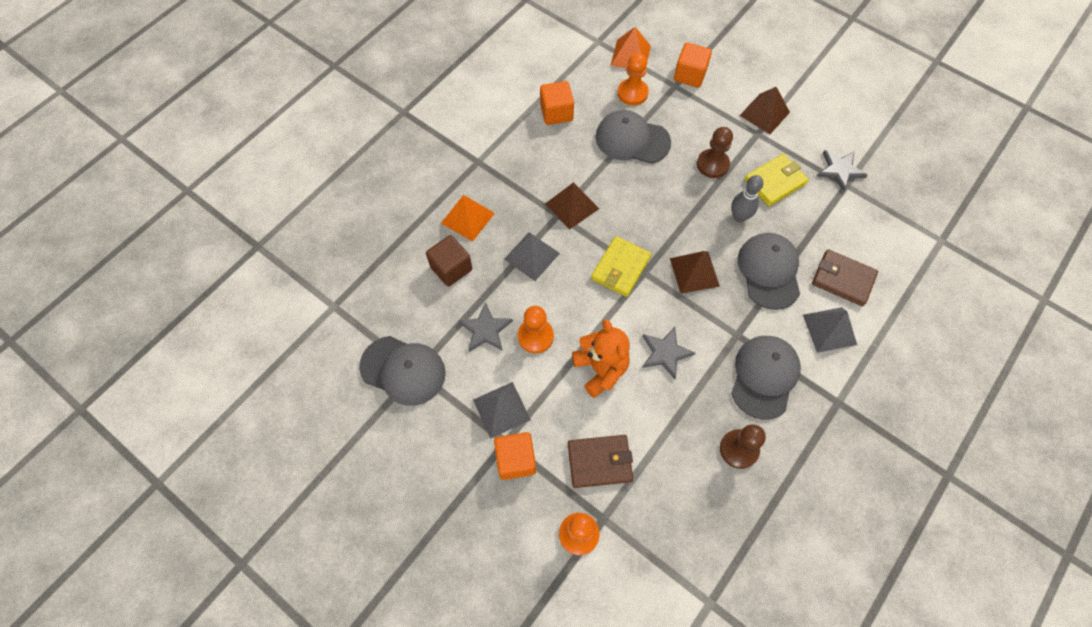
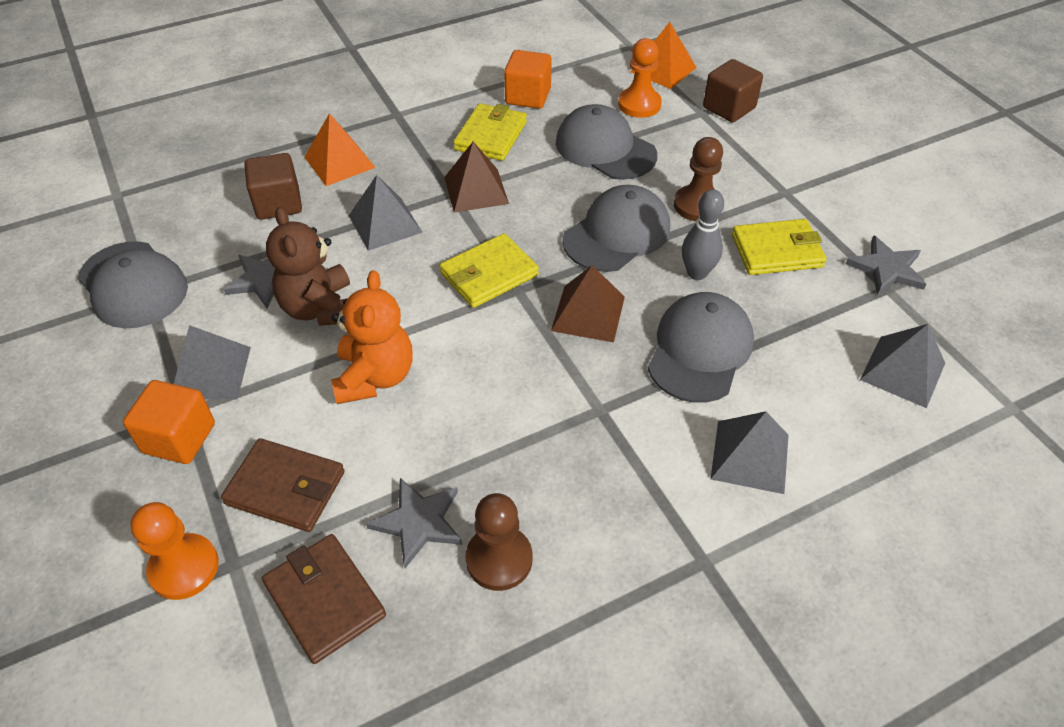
camera: 25 degrees right, 15 degrees down
(535, 336) = (320, 309): orange pawn -> brown teddy bear
(553, 157) = (490, 136): none -> yellow wallet
(665, 353) = (478, 392): grey star -> grey star (418, 522)
(689, 75) = (729, 108): orange cube -> brown cube
(764, 113) = (809, 174): brown pyramid -> none
(764, 377) = (605, 478): grey cap -> grey cap (617, 234)
(843, 279) = (812, 400): brown wallet -> brown wallet (324, 600)
(879, 240) = (902, 371): none -> grey pyramid

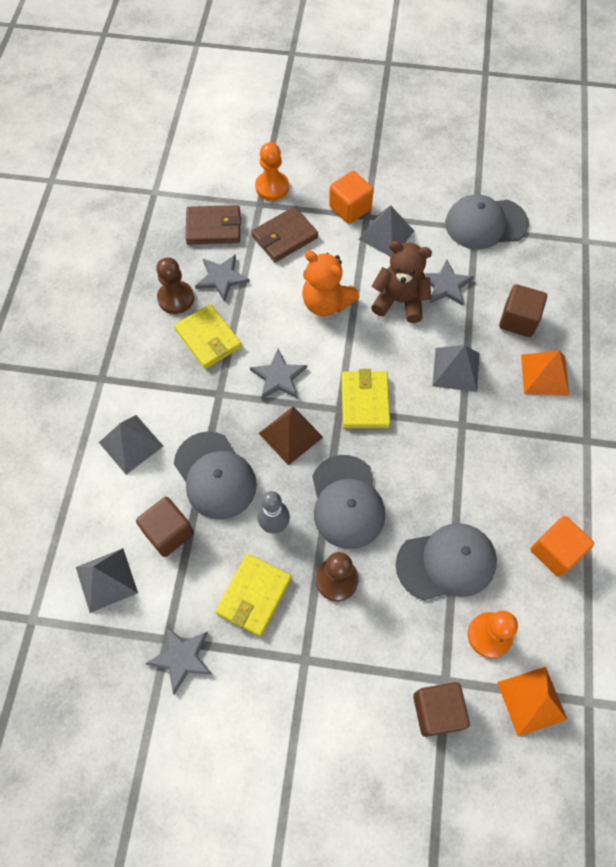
camera: 125 degrees right, 15 degrees up
(476, 190) = (455, 442): brown pyramid -> none
(490, 136) = (516, 490): yellow wallet -> yellow wallet (208, 338)
(524, 364) = (278, 377): none -> grey star
(800, 351) = (168, 532): none -> brown cube

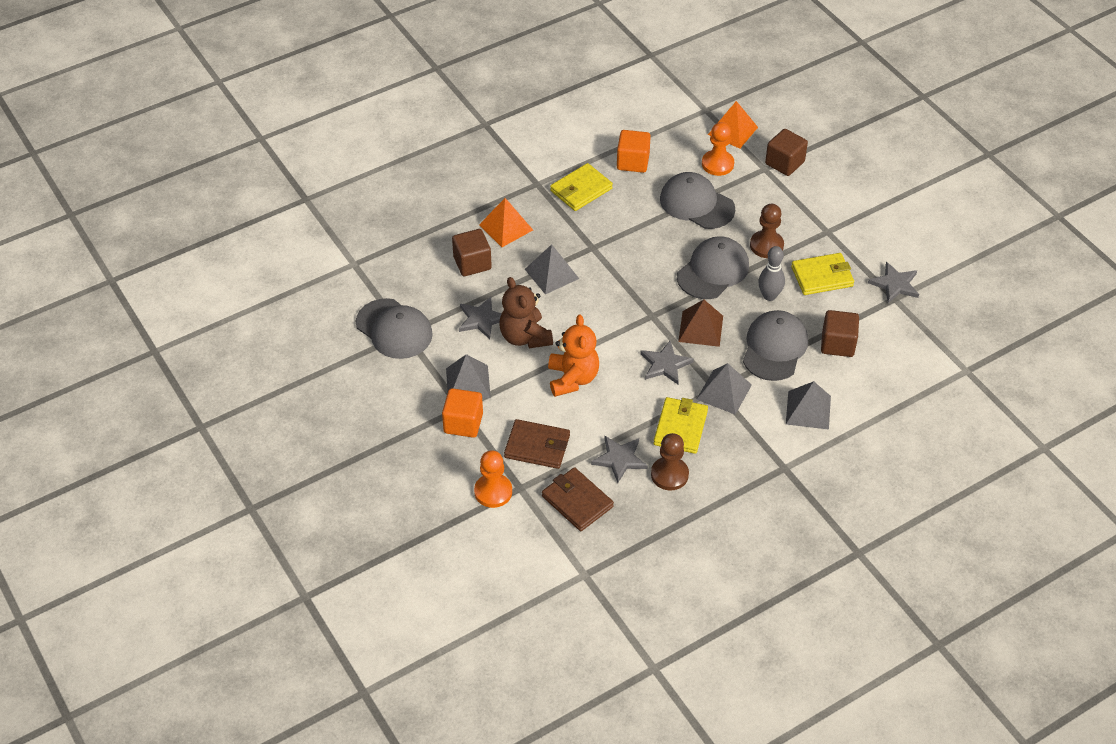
camera: 130 degrees left, 15 degrees down
(106, 580) = (901, 352): grey pyramid -> grey pyramid (724, 392)
(365, 401) = (631, 306): yellow wallet -> yellow wallet (581, 190)

